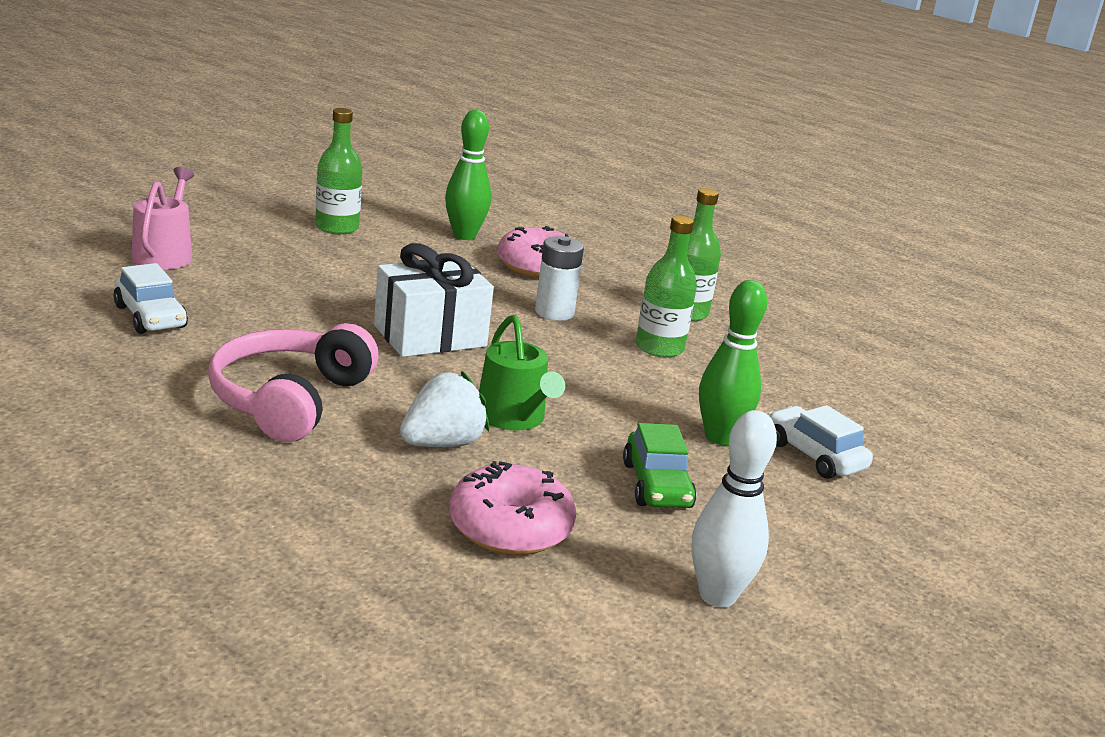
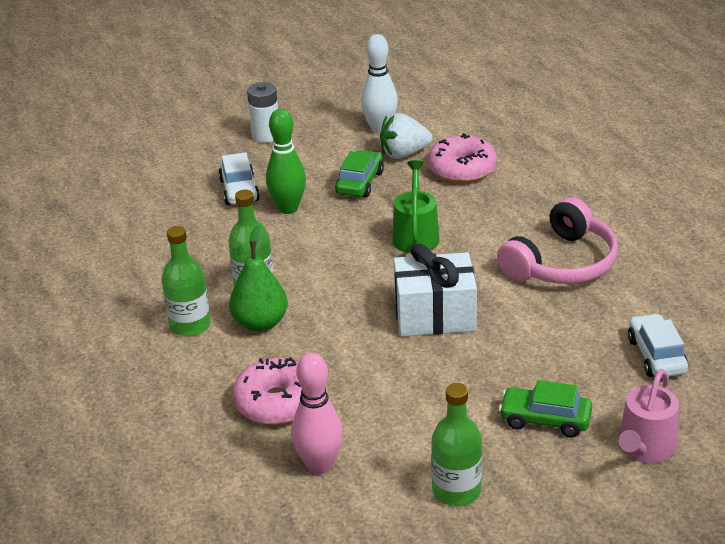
camera: 150 degrees left, 10 degrees up
(270, 267) = (545, 420): none -> green car
(442, 444) = (473, 221): white strawberry -> white strawberry (404, 154)
(464, 236) = (319, 465): green bowling pin -> pink bowling pin
(554, 312) = (310, 335): white battery -> white battery (266, 135)
(616, 318) = (260, 323): none -> green pear

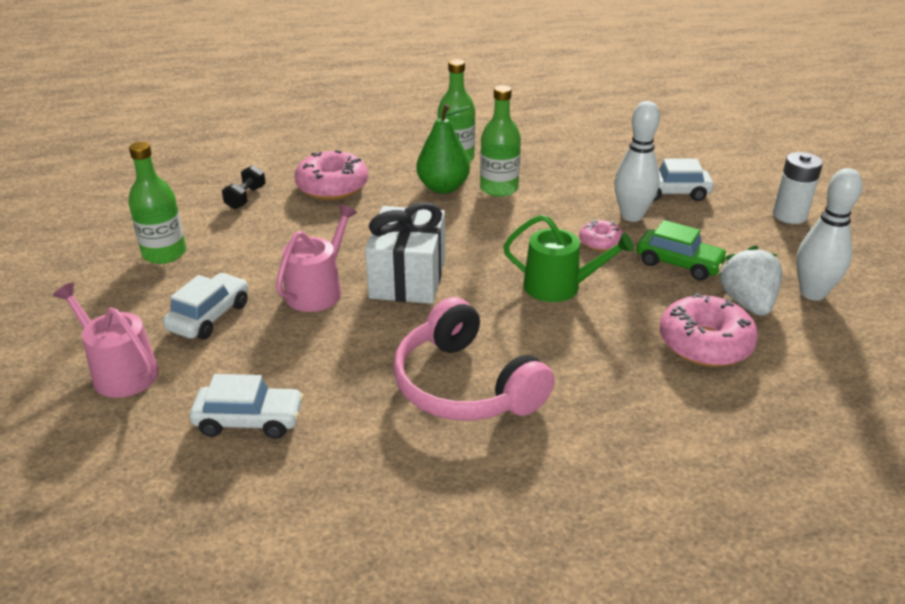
camera: 100 degrees right, 0 degrees up
(288, 208) = (632, 216): green bowling pin -> white bowling pin
(319, 465) = (246, 198): pink bowling pin -> black dumbbell
(339, 221) = (600, 242): none -> pink donut
(476, 364) = (318, 290): none -> pink watering can
(545, 420) = (209, 316): green car -> white car

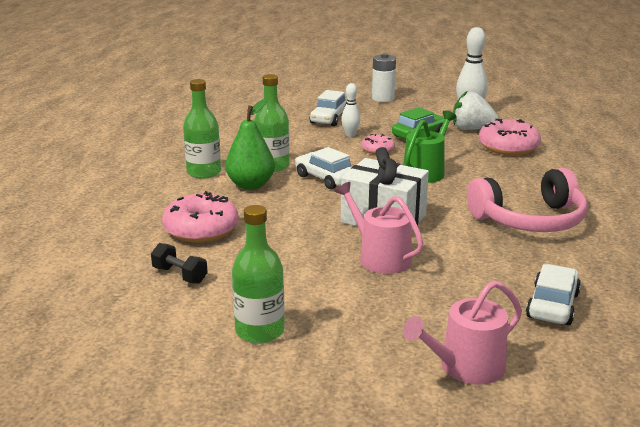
camera: 70 degrees left, 10 degrees down
(209, 316) = (394, 313): white car -> white car (325, 178)
(632, 216) = (350, 135): white bowling pin -> white bowling pin, size x0.58

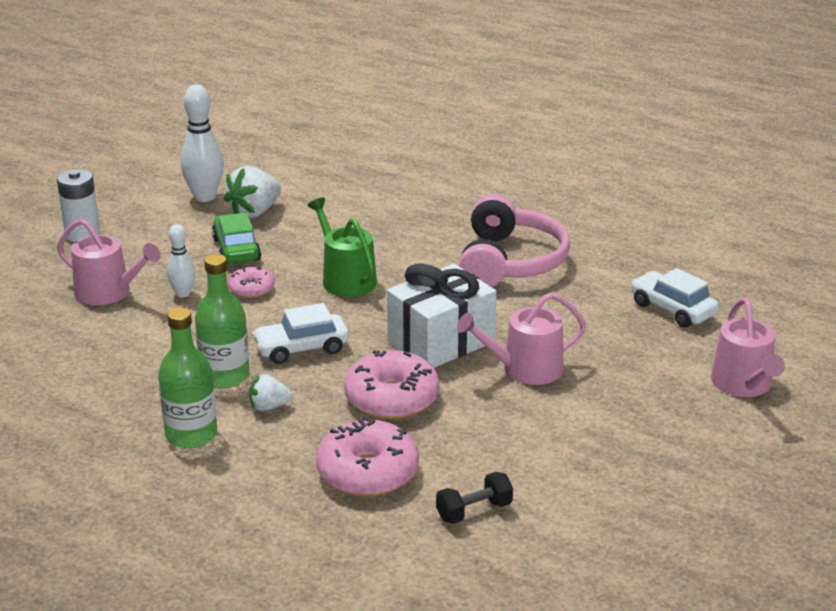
camera: 65 degrees left, 5 degrees up
(250, 185) = (269, 407): green pear -> white strawberry
(260, 331) = (626, 481): green bottle -> none
(329, 119) = (108, 293): white car -> pink watering can
(508, 147) = (329, 210): pink donut -> pink donut (391, 398)

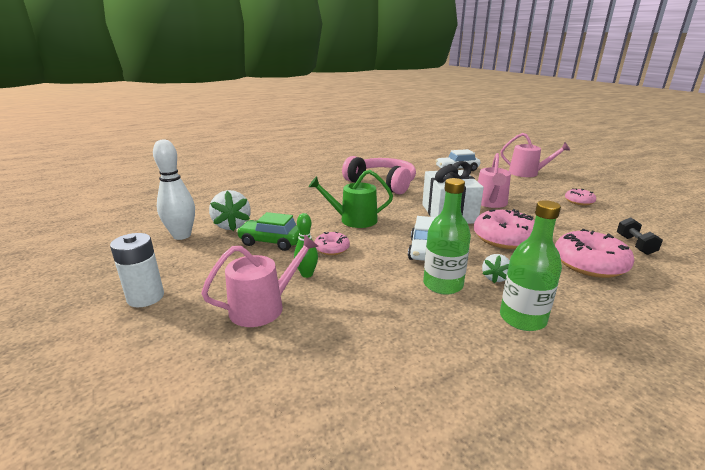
camera: 60 degrees left, 5 degrees down
(183, 294) = (307, 274): white bowling pin -> green bowling pin
(629, 453) = (579, 201): none -> pink donut

